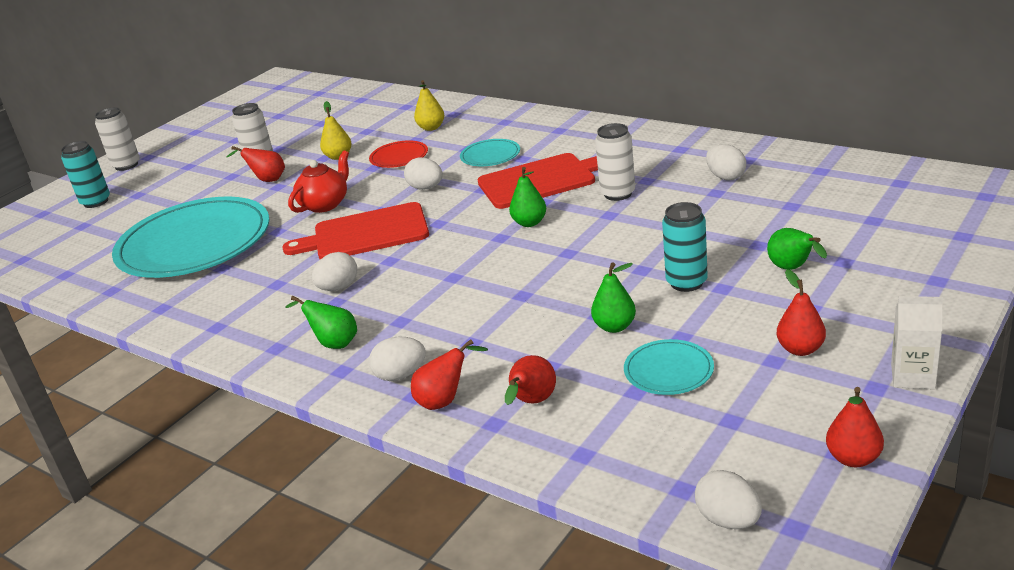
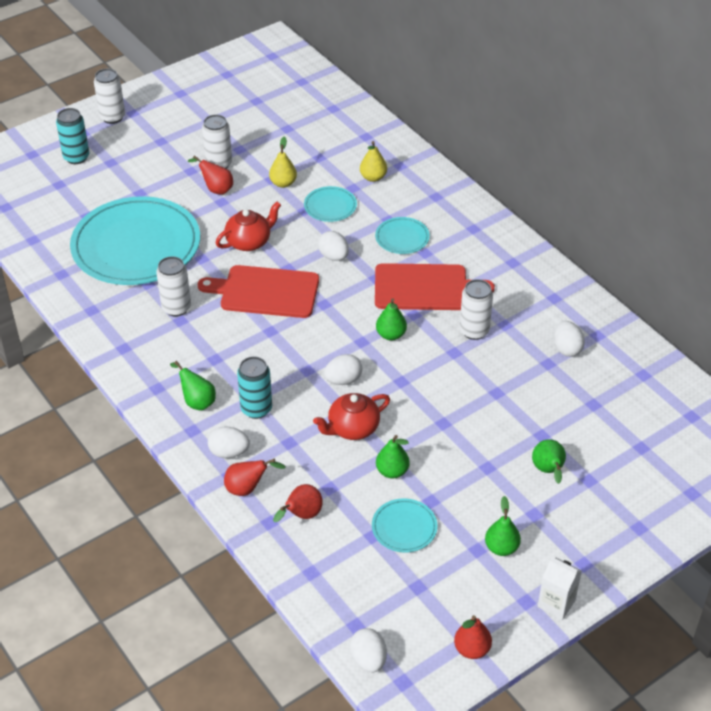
camera: 15 degrees right, 15 degrees up
(266, 276) = (176, 308): none -> white can
(338, 287) = (222, 344): white egg -> white egg (343, 380)
(399, 157) = (330, 206): red plate -> turquoise plate
(540, 306) = (352, 428): none -> red teapot
(686, 282) = (466, 451): turquoise can -> turquoise can (256, 409)
(800, 349) = (501, 548): red pear -> green pear

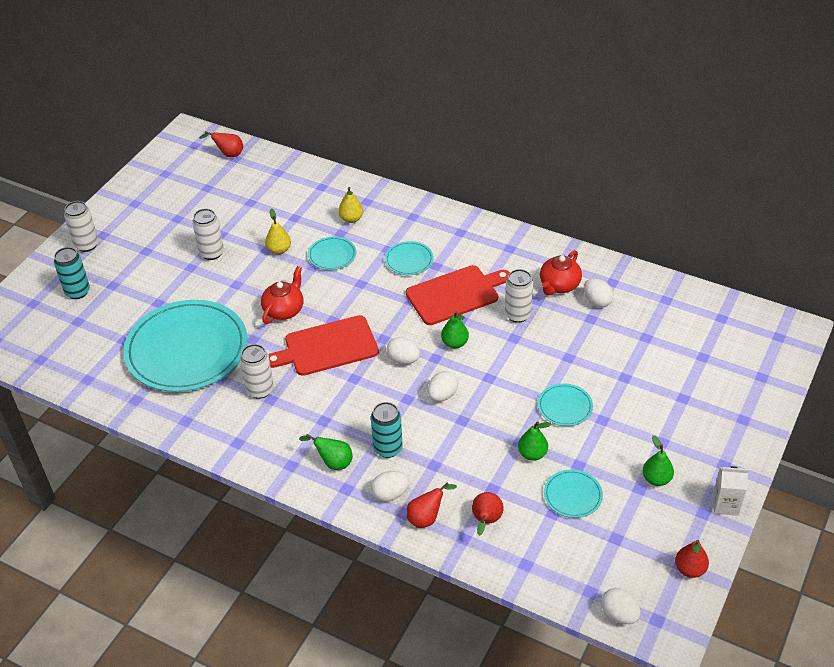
camera: 25 degrees left, 0 degrees up
(216, 189) = (224, 275): red pear -> red pear (228, 154)
(333, 256) = (364, 296): white egg -> white egg (403, 360)
(352, 428) = (477, 432): red teapot -> red teapot (559, 285)
(458, 439) = (565, 406): none -> turquoise plate
(548, 471) = (649, 403): green pear -> none

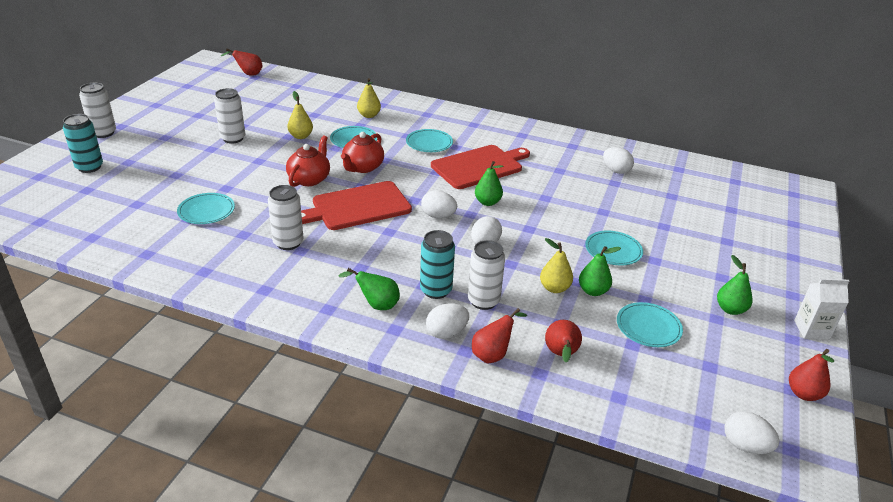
camera: 10 degrees left, 10 degrees down
(187, 349) = (206, 211): turquoise plate -> turquoise plate, size x0.42
(497, 449) = (554, 288): none -> yellow pear
(517, 315) = (543, 180): white can -> white can (483, 301)
(559, 285) = (576, 160): red teapot -> red teapot (362, 167)

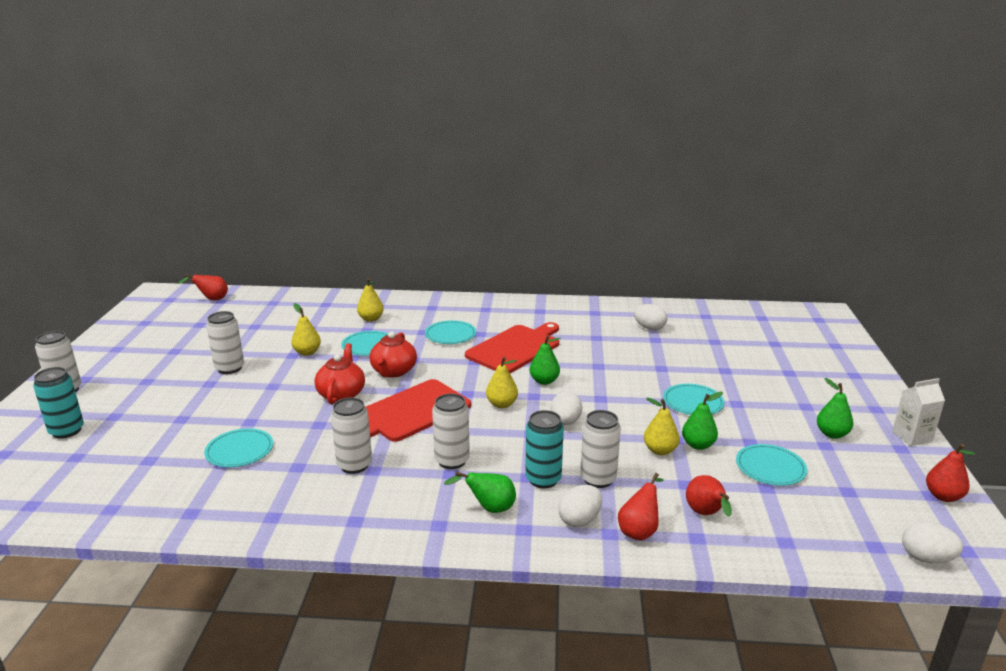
camera: 15 degrees left, 10 degrees down
(368, 257) = (452, 461): none -> white can
(438, 216) = (502, 404): white egg -> yellow pear

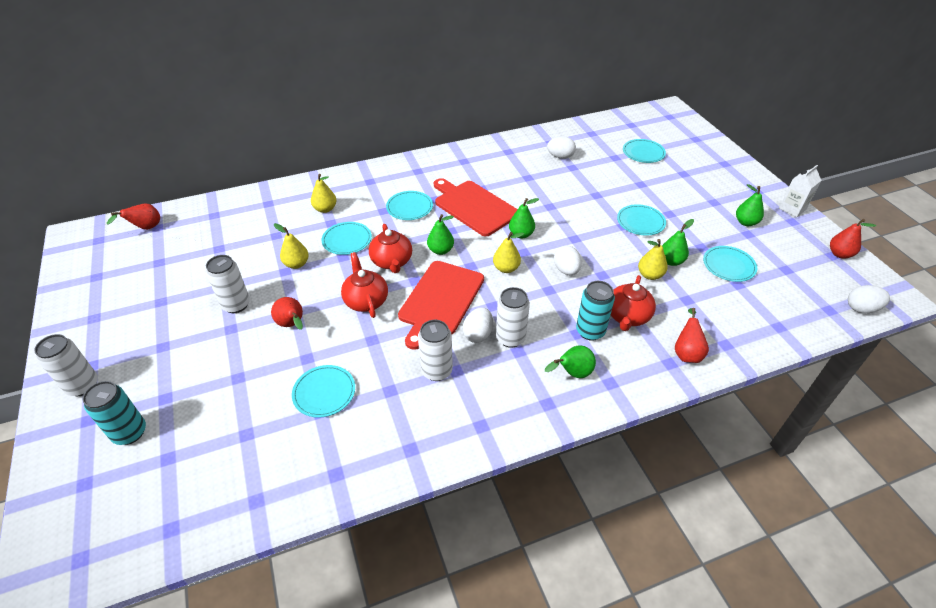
camera: 25 degrees left, 20 degrees up
(449, 374) = (440, 250): none -> green pear
(515, 348) = (474, 206): red cutting board -> red cutting board turned 60 degrees counterclockwise
(579, 520) = (642, 359): white egg -> white egg (478, 334)
(598, 479) = (627, 317): white can -> red teapot
(706, 514) = (717, 322): red pear -> red pear (292, 325)
(754, 344) = (643, 153): none -> turquoise plate

